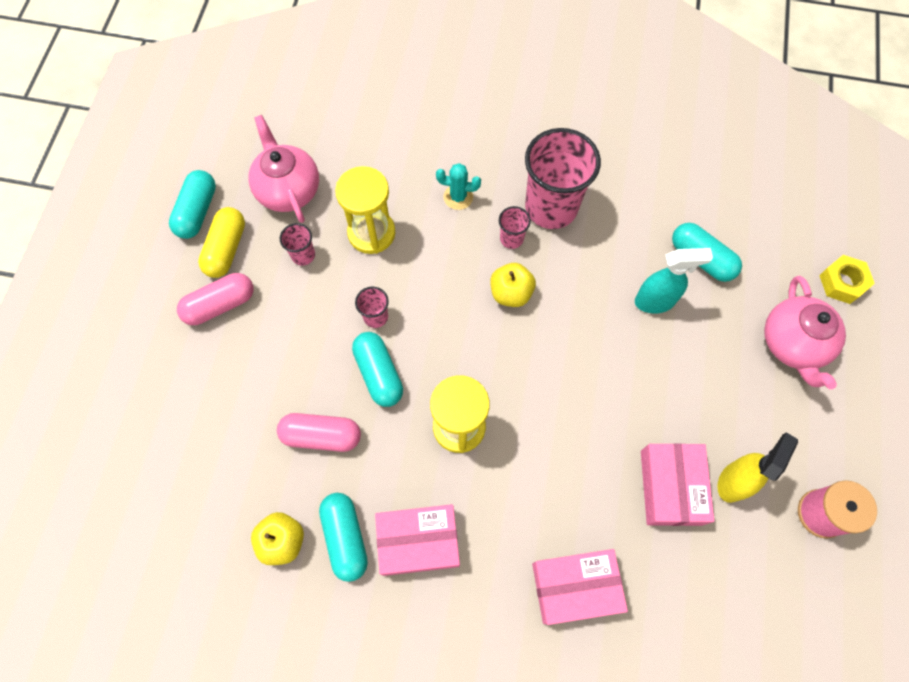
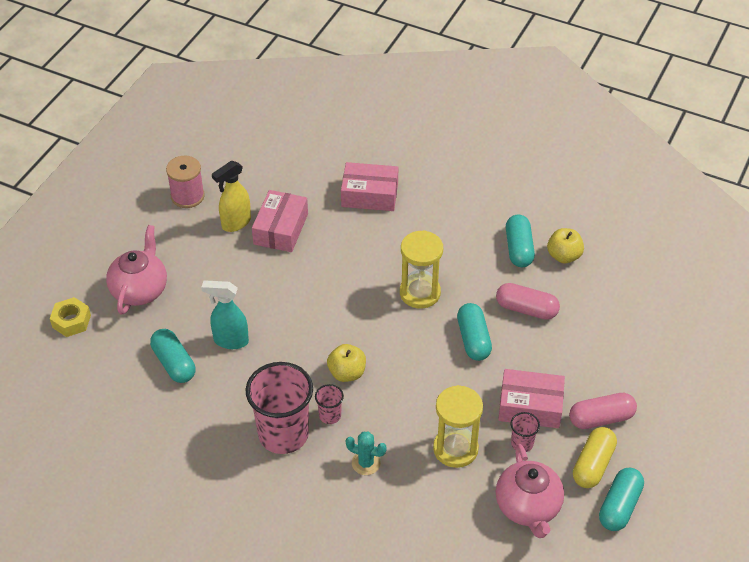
camera: 165 degrees left, 20 degrees down
(375, 317) = (467, 380): pink cup -> none
(418, 541) = (468, 237): pink box -> pink box (530, 406)

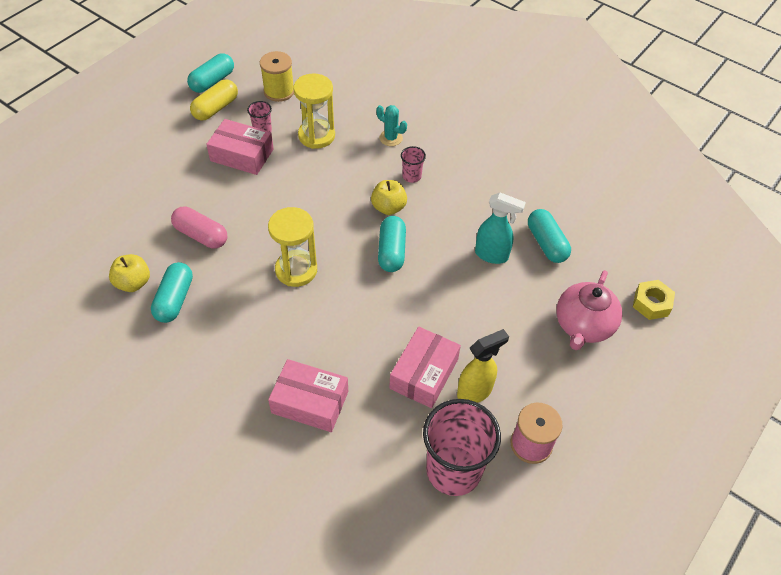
camera: 170 degrees left, 5 degrees up
(283, 434) = (453, 169): pink cup -> pink cup (453, 470)
(473, 339) = (264, 216): turquoise capsule -> turquoise capsule (392, 251)
(528, 507) = (279, 91): pink teapot -> yellow spool
(601, 418) = (190, 137): pink capsule -> none

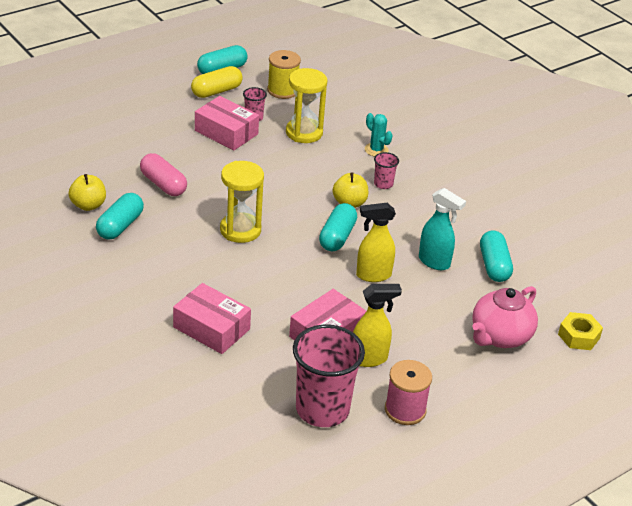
camera: 15 degrees right, 15 degrees down
(441, 288) = (373, 275): none -> yellow spray bottle

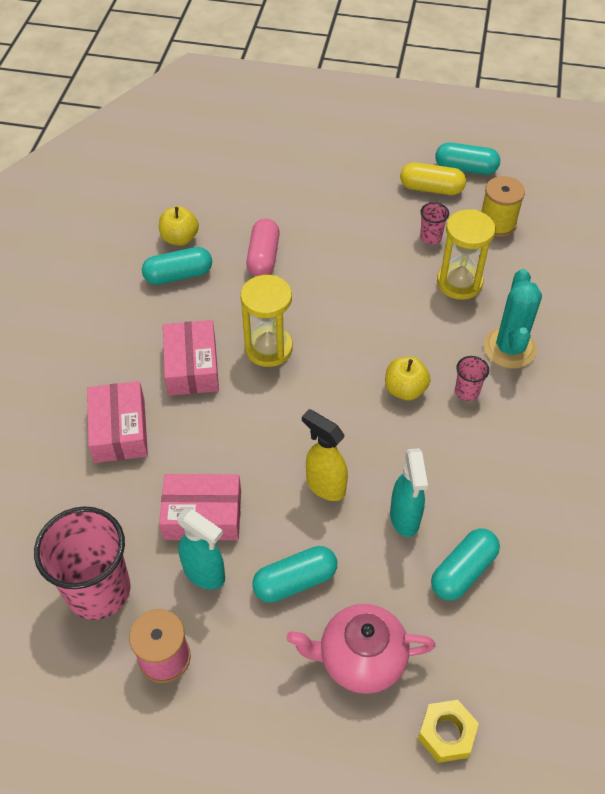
camera: 50 degrees right, 15 degrees up
(226, 132) = (385, 237): pink box -> pink box (192, 366)
(337, 237) = (345, 418): turquoise capsule -> turquoise capsule (295, 581)
(369, 359) = (205, 574): yellow spray bottle -> turquoise spray bottle
(376, 150) = (509, 348): turquoise cactus -> turquoise cactus, size x1.73

